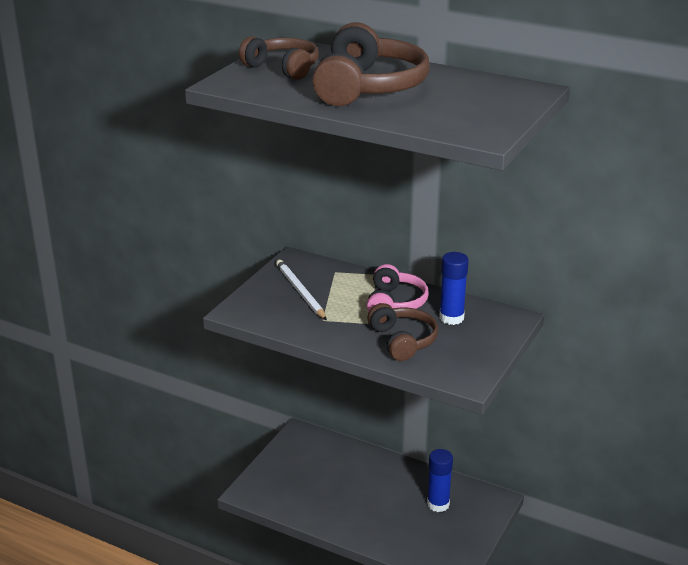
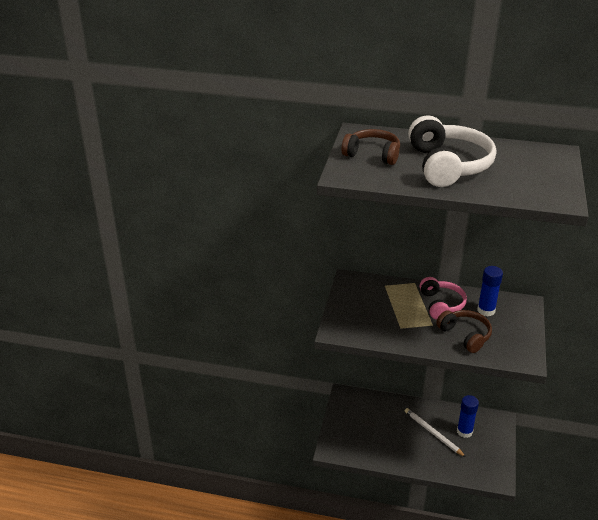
camera: 15 degrees left, 5 degrees up
(300, 292) = (371, 307): white pencil -> white pencil (433, 433)
(368, 87) = (448, 165): brown headphones -> white headphones

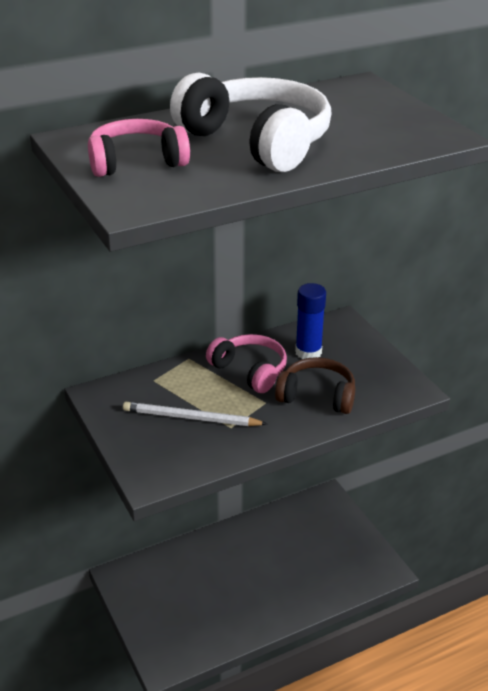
camera: 40 degrees left, 0 degrees up
(372, 154) = (136, 162): brown headphones -> pink headphones
(433, 433) = (269, 559): white pencil -> white pencil (191, 418)
(464, 431) = (302, 535): blue glue stick -> none

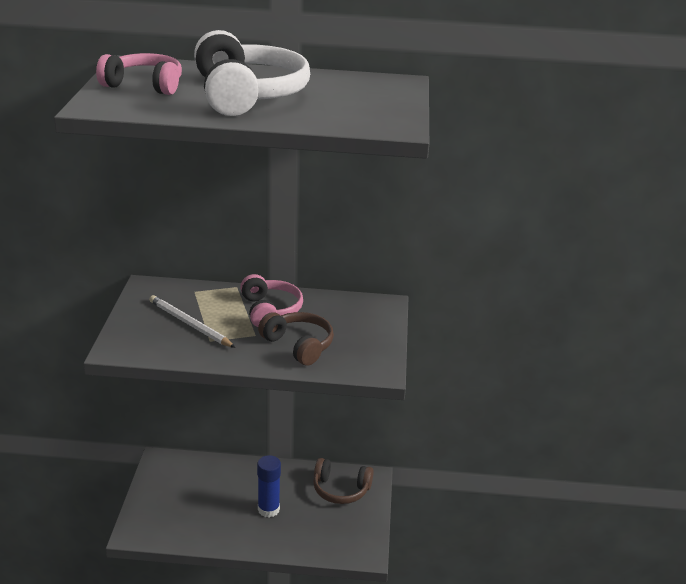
camera: 30 degrees right, 5 degrees down
(308, 352) = (330, 315): blue glue stick -> blue glue stick (268, 509)
(312, 521) = (340, 489): none -> brown headphones

